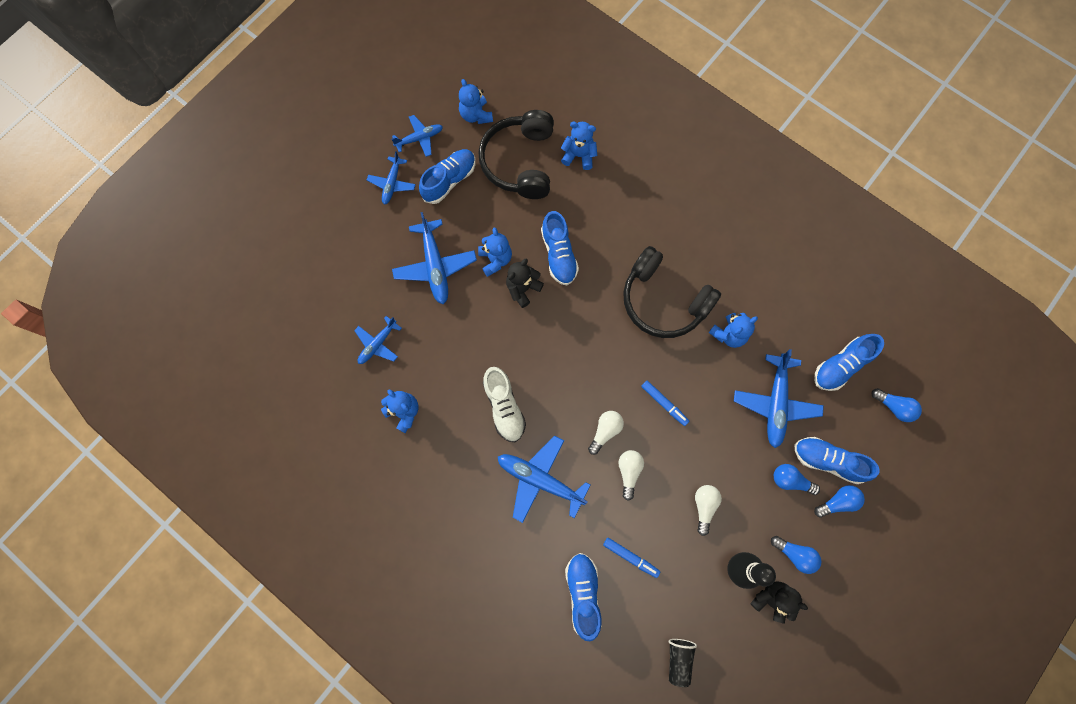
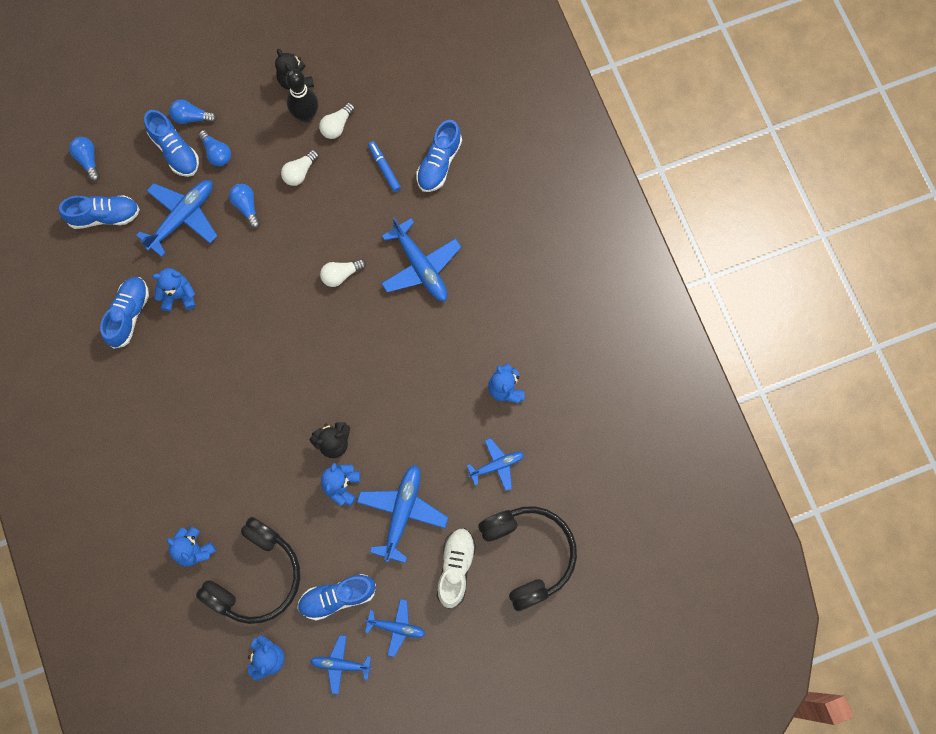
camera: 150 degrees left, 0 degrees up
(392, 184) = (396, 627): blue plane -> blue plane turned 60 degrees clockwise
(504, 407) = (415, 343): white shoe -> white shoe (455, 568)
(559, 254) = (279, 456): blue shoe -> blue shoe (129, 314)
(629, 472) = (343, 232): white light bulb -> white light bulb (337, 126)
(663, 301) = (214, 358): black headphones -> black headphones (528, 554)
(664, 404) = (276, 269): blue marker -> none
(678, 659) = (394, 80): black cup -> none
(794, 554) = (254, 100): blue light bulb -> blue light bulb (246, 207)

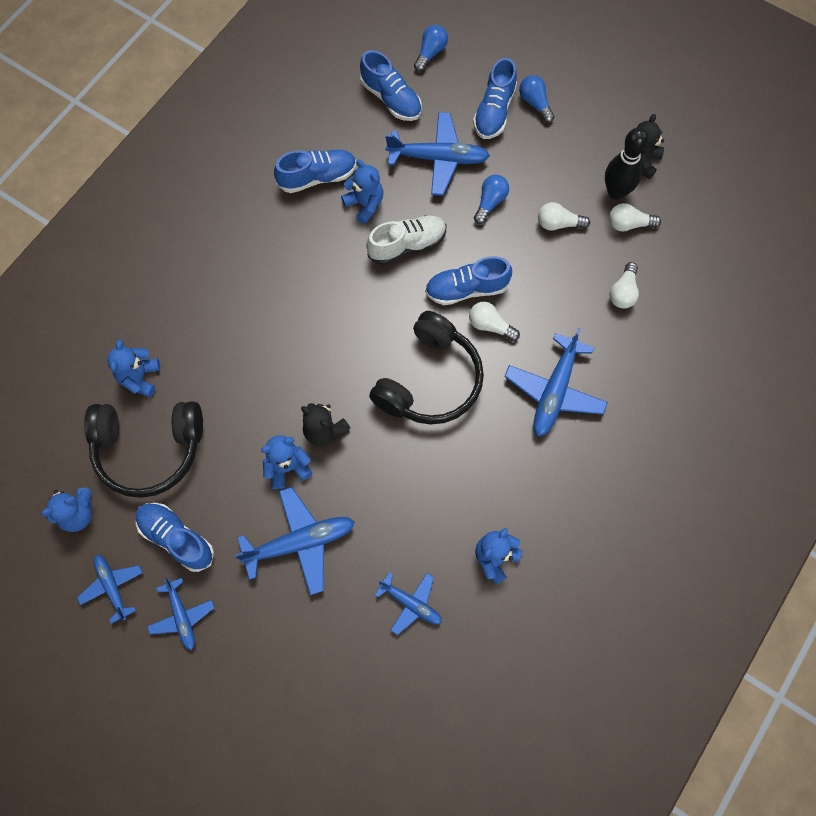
camera: 55 degrees right, 5 degrees down
(216, 153) = (519, 145): blue light bulb -> none
(384, 168) = (623, 292): blue marker -> white light bulb
(439, 163) = (669, 337): blue shoe -> blue shoe (466, 289)
(455, 568) = (279, 634): white shoe -> white shoe (407, 245)
(528, 554) = (342, 700): black headphones -> black headphones (430, 380)

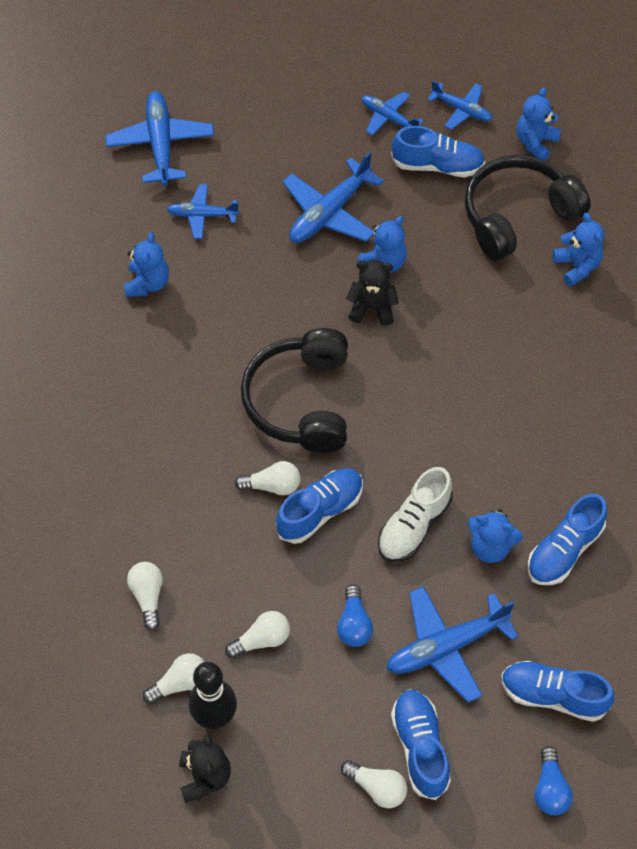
camera: 150 degrees right, 10 degrees down
(535, 103) = (377, 788): blue light bulb -> white light bulb
(554, 391) = (169, 454): blue plane -> blue plane (160, 144)

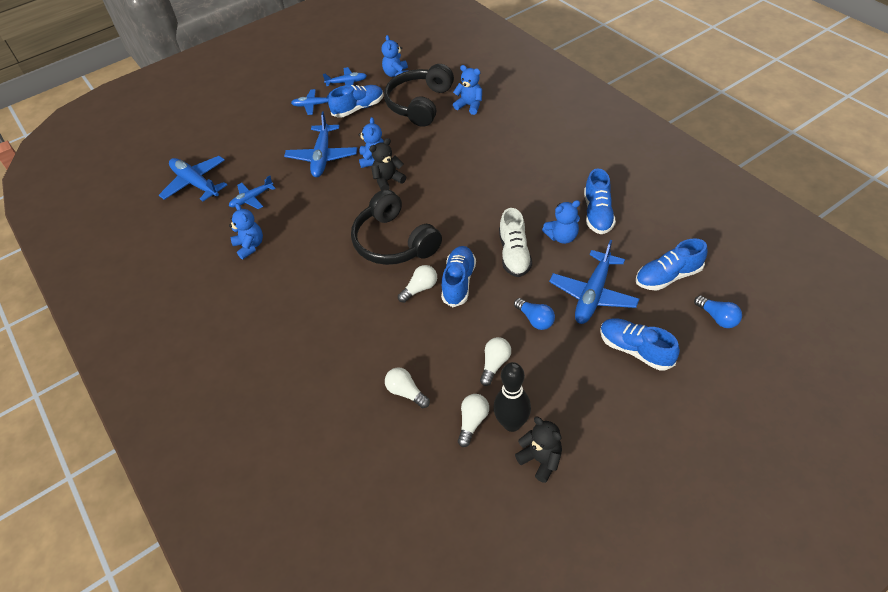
camera: 35 degrees left, 10 degrees down
(377, 788) = (637, 387): white light bulb -> none

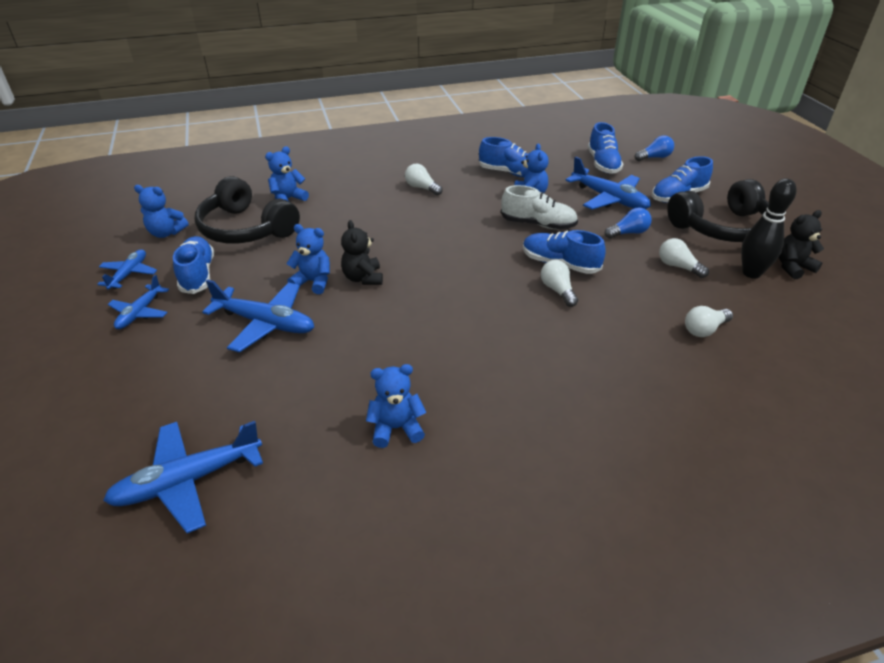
camera: 75 degrees left, 10 degrees down
(252, 198) = (291, 411): blue plane -> none
(394, 242) = (473, 294): black headphones -> black headphones (721, 227)
(472, 422) = (748, 295): white light bulb -> white light bulb (422, 188)

